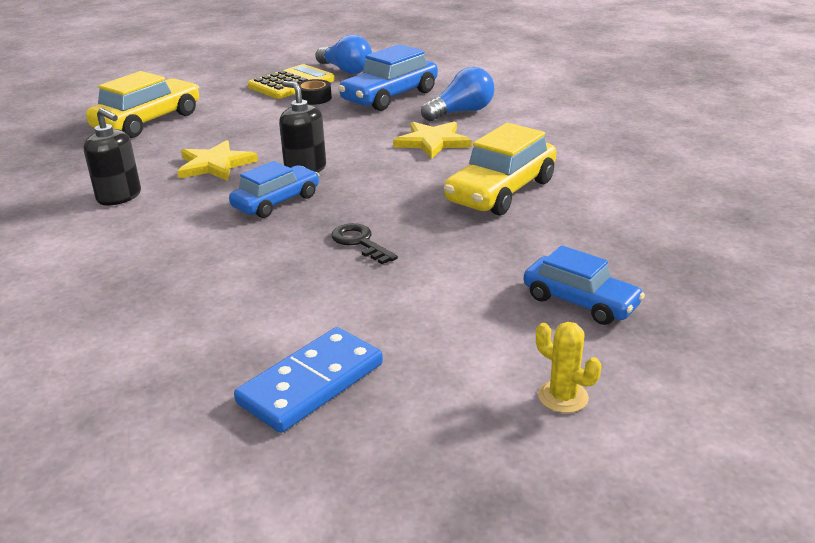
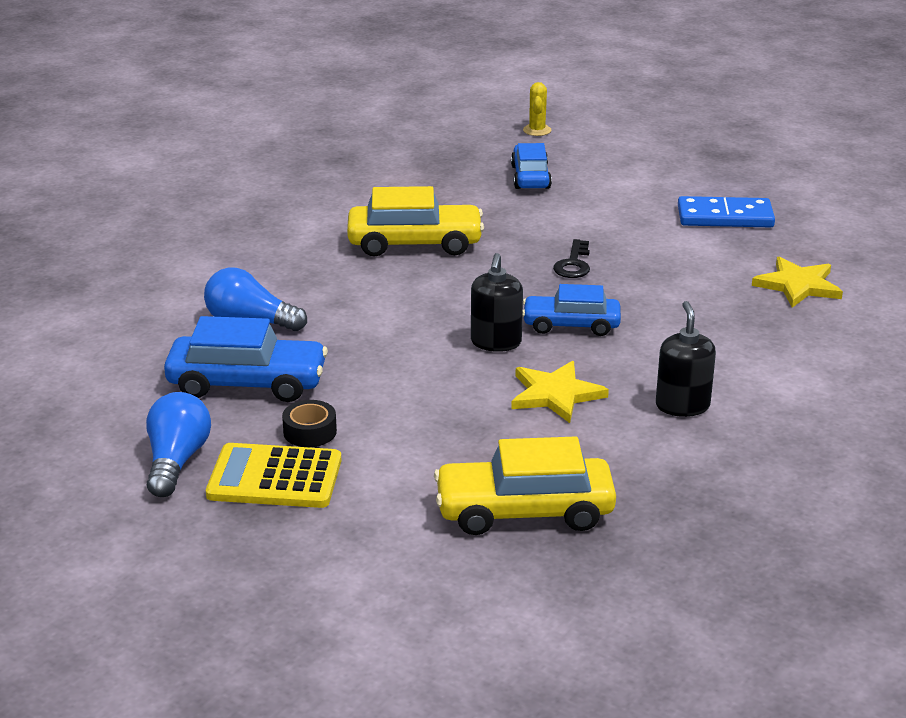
camera: 130 degrees left, 0 degrees up
(432, 142) = (351, 307): yellow star -> yellow star (798, 285)
(563, 397) = (623, 159): yellow cactus -> yellow cactus (537, 130)

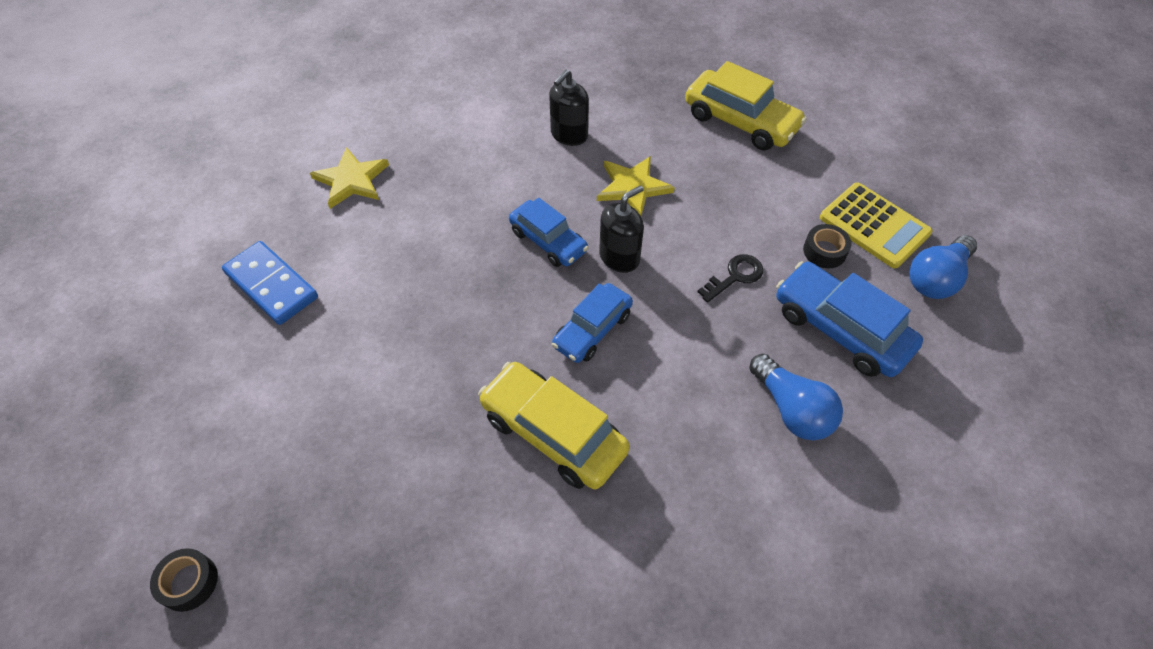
camera: 140 degrees left, 25 degrees up
(530, 177) = (325, 476): blue car -> blue car (592, 330)
(537, 130) = (189, 582): yellow cactus -> black tape
(573, 264) = (461, 307): black key -> black key (735, 276)

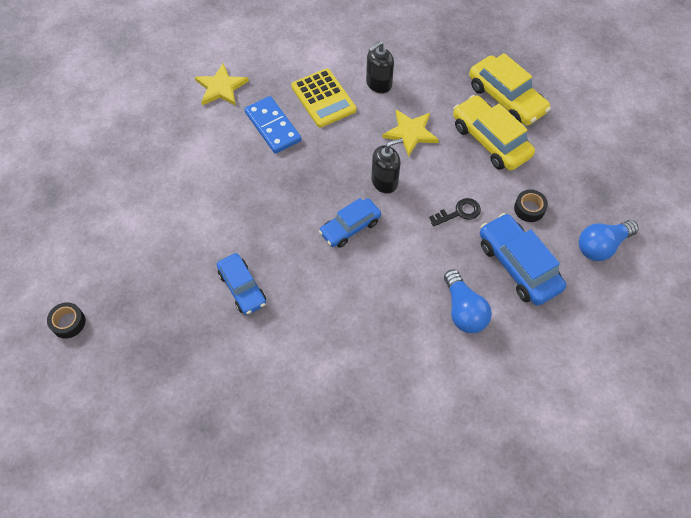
camera: 15 degrees right, 5 degrees up
(272, 285) = (153, 150): blue domino -> blue domino (273, 126)
(548, 241) = (340, 159): blue car -> blue car (242, 288)
(553, 433) = (304, 288): yellow car -> yellow car (490, 140)
(874, 225) = (573, 198): yellow calculator -> yellow calculator (323, 98)

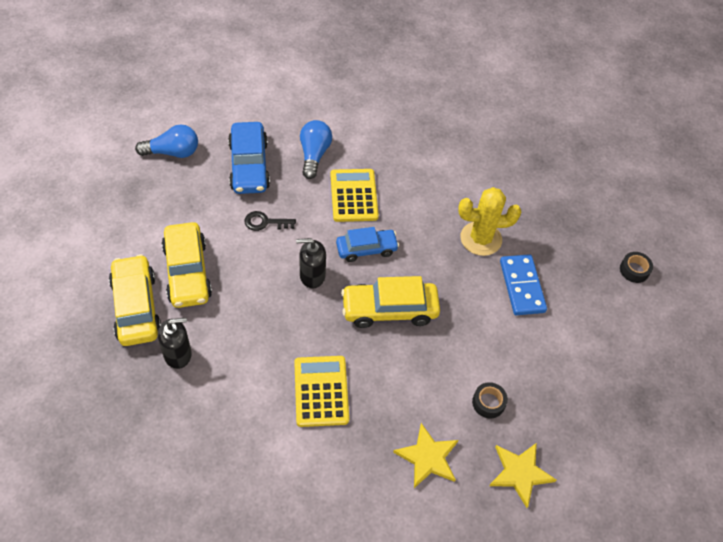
camera: 160 degrees left, 5 degrees down
(242, 288) = (481, 239): blue car -> yellow cactus
(273, 126) = (390, 380): blue domino -> blue domino (521, 286)
(301, 180) = (389, 309): none -> yellow car
(378, 84) = (252, 383): black soap dispenser -> black soap dispenser (178, 354)
(394, 279) = (353, 196): none -> yellow calculator
(410, 133) = (256, 312): yellow star -> yellow star (520, 473)
(529, 209) = (204, 201): black tape -> black tape (488, 403)

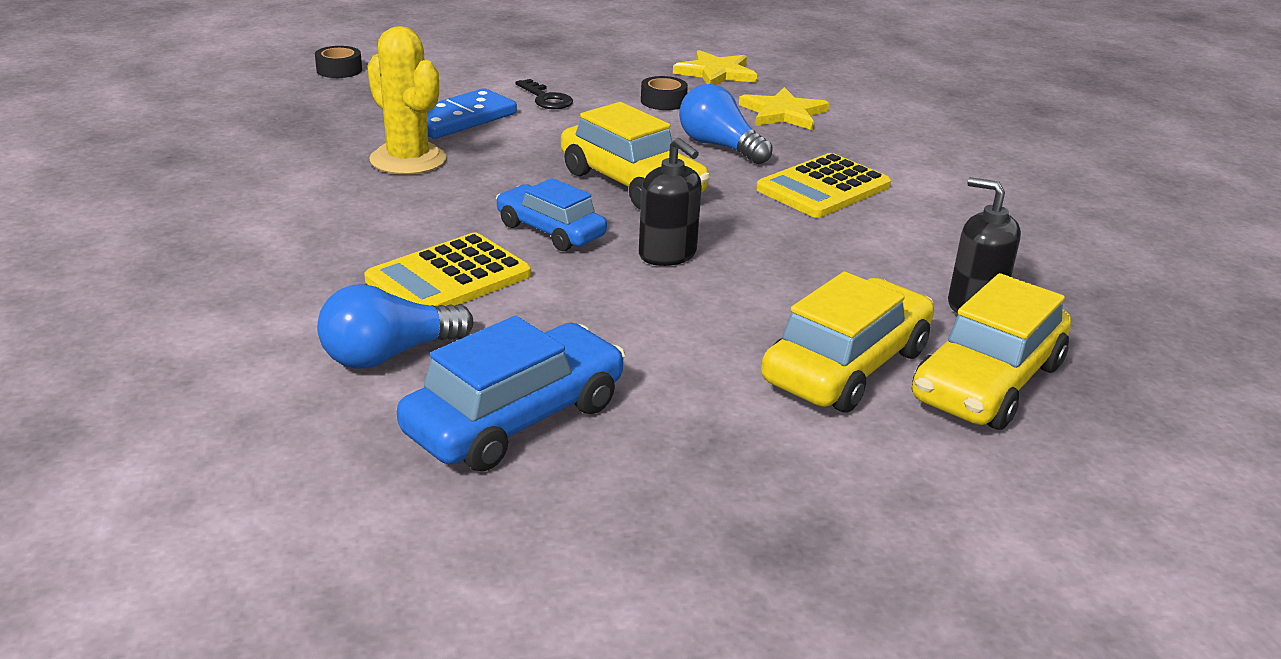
camera: 125 degrees left, 25 degrees down
(172, 152) = (611, 551): blue light bulb -> blue light bulb (719, 146)
(265, 222) = (629, 337): black key -> black key (546, 98)

